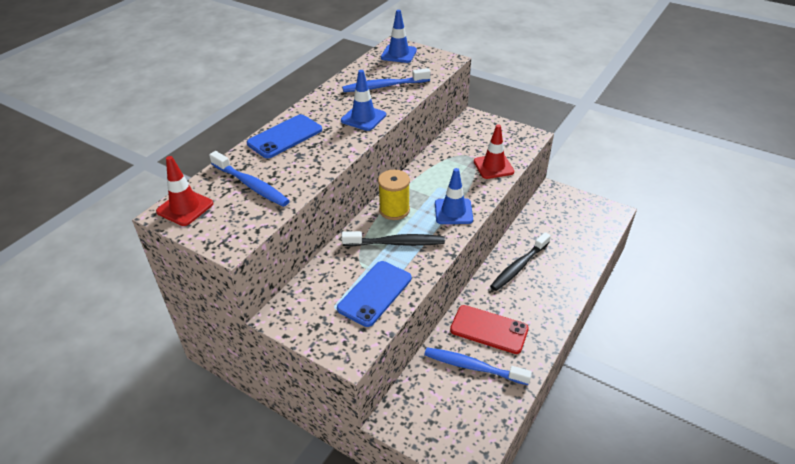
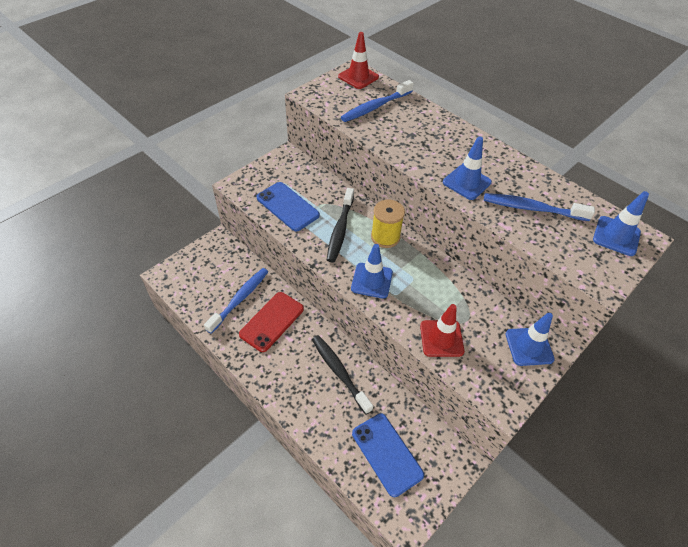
camera: 100 degrees right, 10 degrees up
(285, 136) = (442, 129): blue phone -> blue phone (387, 454)
(384, 86) = (532, 208): blue toothbrush -> blue toothbrush turned 75 degrees counterclockwise
(477, 127) = (529, 346): none -> blue traffic cone

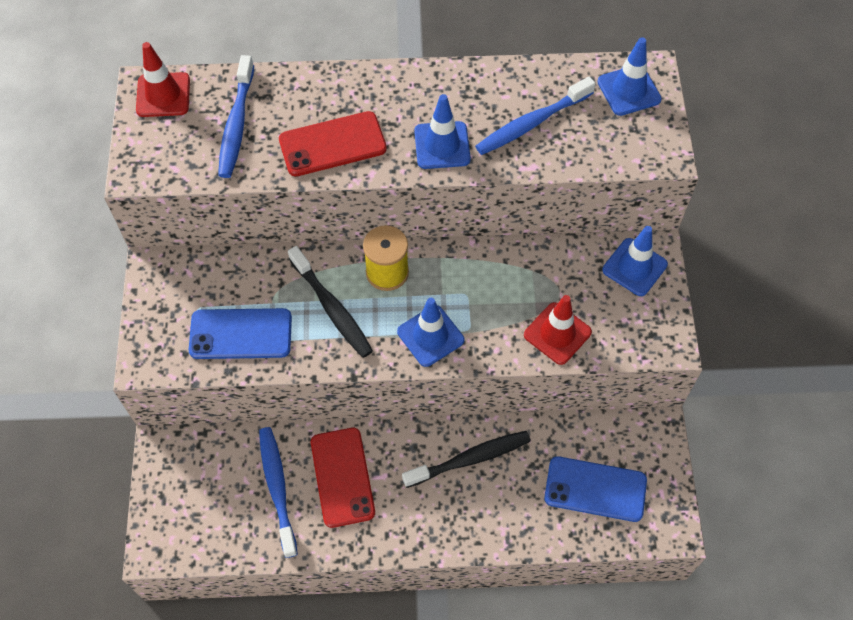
camera: 45 degrees left, 10 degrees up
(339, 372) = (470, 459): black toothbrush -> black toothbrush turned 150 degrees clockwise
(410, 143) = (332, 144): none -> red phone

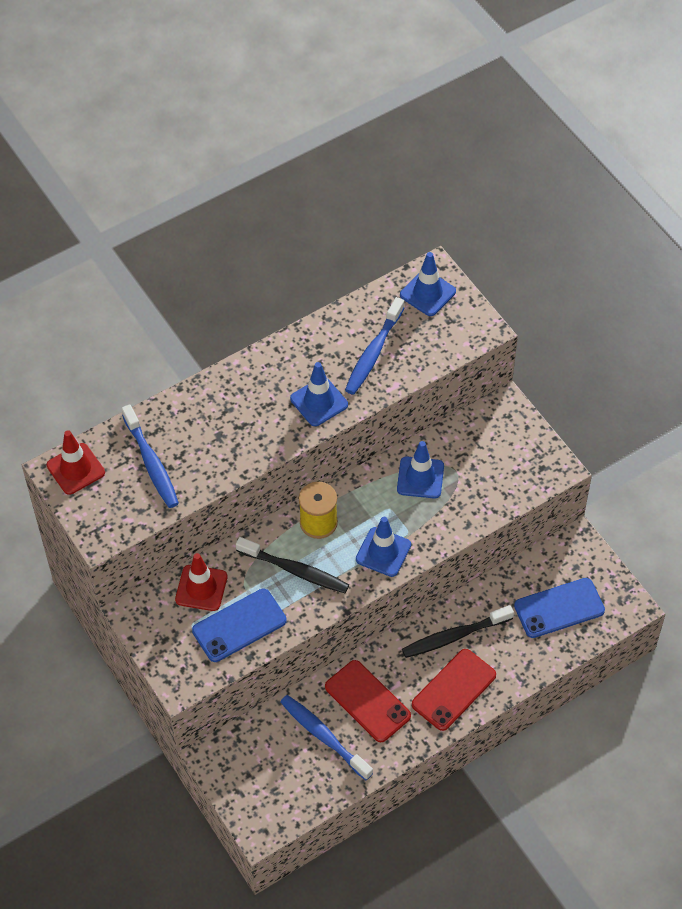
camera: 30 degrees left, 5 degrees down
(332, 144) = (236, 441): red phone -> red phone (454, 690)
(470, 459) = (454, 636): black toothbrush -> black toothbrush turned 150 degrees counterclockwise
(557, 333) = (474, 502): red traffic cone -> red traffic cone (201, 588)
(634, 267) = (498, 425): blue traffic cone -> blue traffic cone (420, 478)

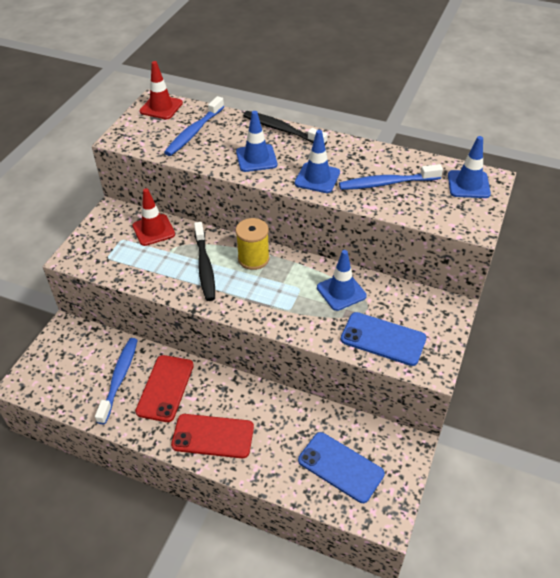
camera: 55 degrees right, 10 degrees down
(239, 625) = (138, 262): blue phone -> blue phone (383, 339)
(383, 552) = (260, 304): blue traffic cone -> blue traffic cone (256, 158)
(454, 636) = (259, 410): black toothbrush -> black toothbrush (282, 130)

